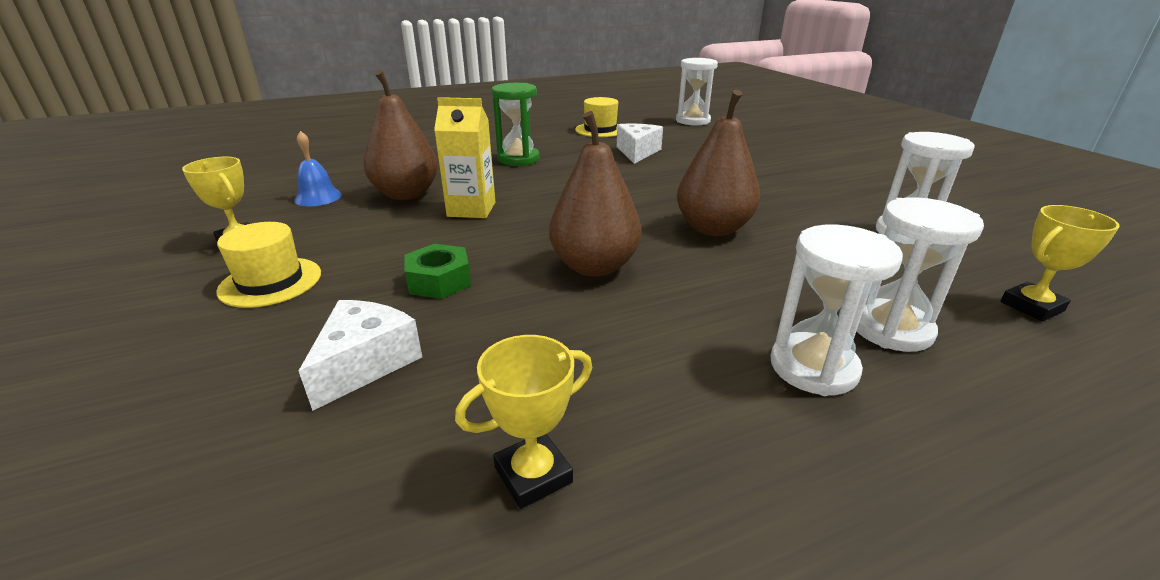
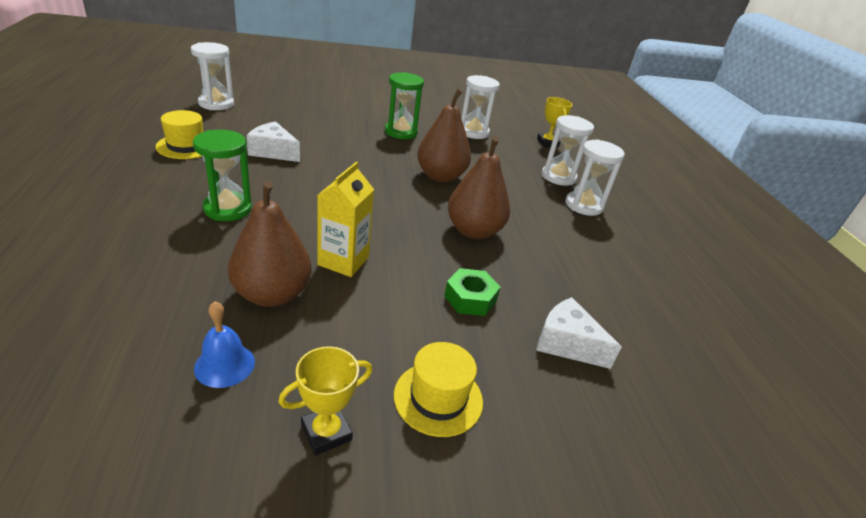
camera: 80 degrees left, 5 degrees up
(533, 475) = (651, 297): yellow trophy -> none
(795, 190) = (401, 132): none -> green hourglass

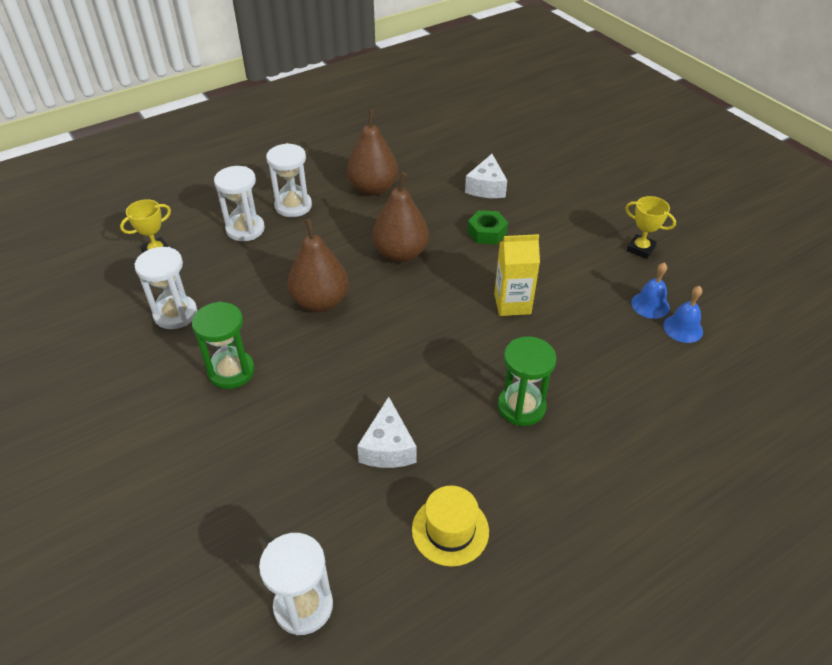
camera: 110 degrees left, 10 degrees up
(157, 369) = (683, 328): none -> blue bell
(272, 294) = (582, 319): brown pear -> brown pear (373, 188)
(438, 398) = (579, 221): yellow hat -> none

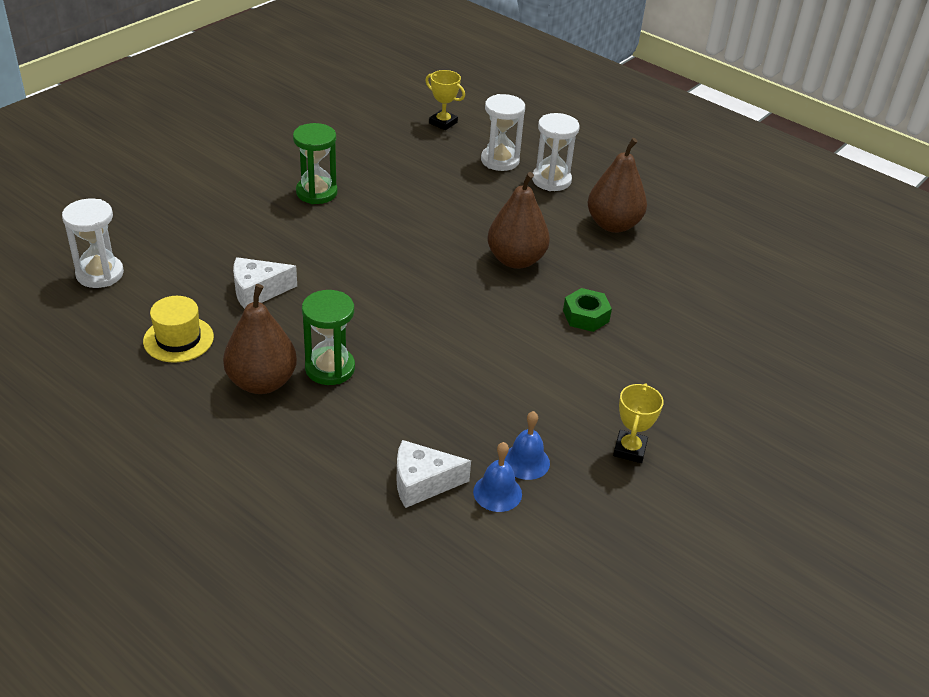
camera: 70 degrees right, 5 degrees down
(175, 314) = (371, 150): white hourglass -> none
(320, 302) = (421, 222): brown pear -> brown pear (262, 382)
(486, 187) = (671, 306): white cheese -> white cheese (422, 483)
(512, 304) = (476, 348): yellow carton -> none

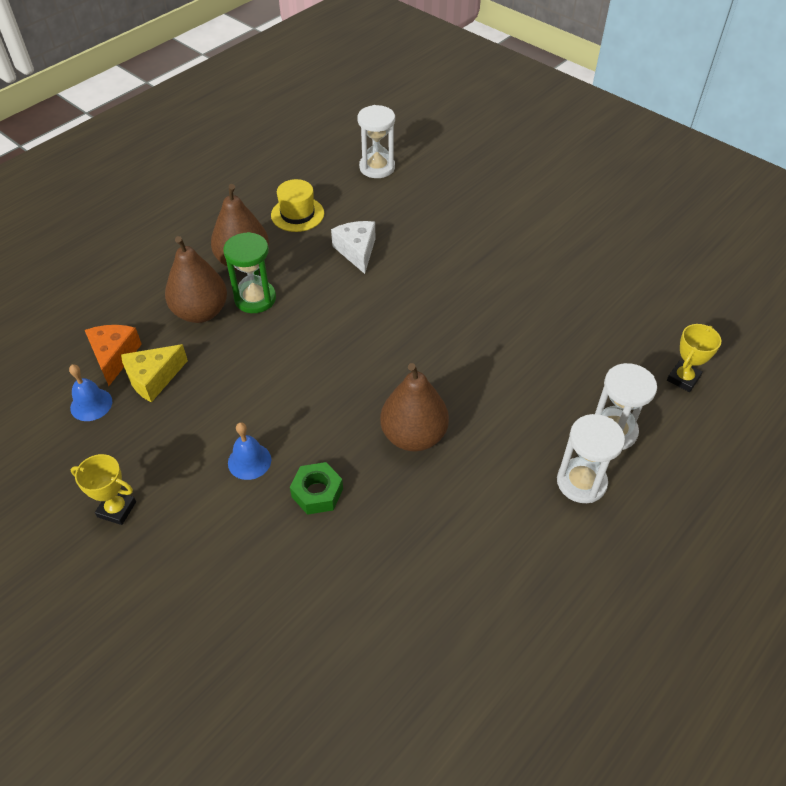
camera: 95 degrees right, 10 degrees up
(316, 192) = (512, 279): green hourglass -> none
(422, 483) = (114, 357): white cheese -> orange cheese
(456, 443) = (153, 378): none -> yellow cheese
(526, 461) = (121, 426): blue bell -> blue bell (249, 461)
(613, 225) = (494, 541): brown pear -> brown pear (201, 312)

